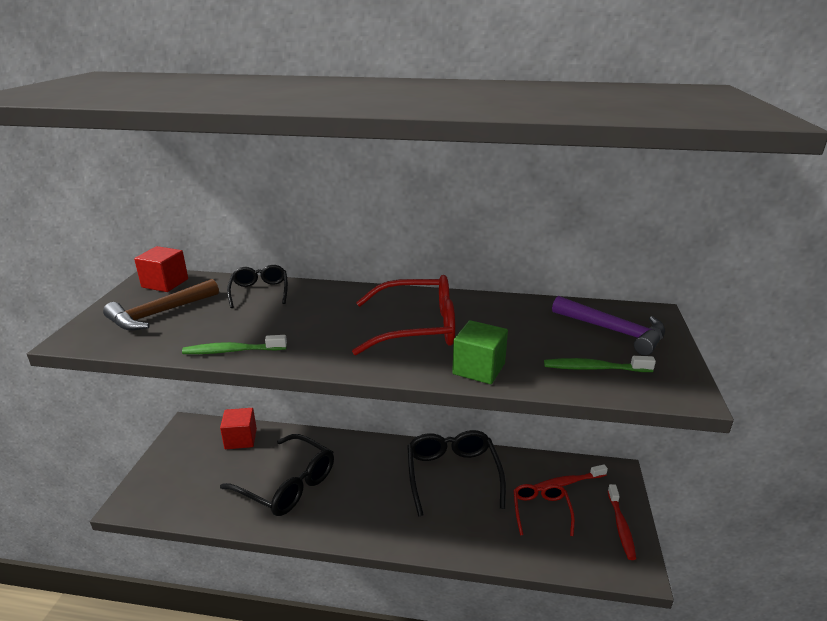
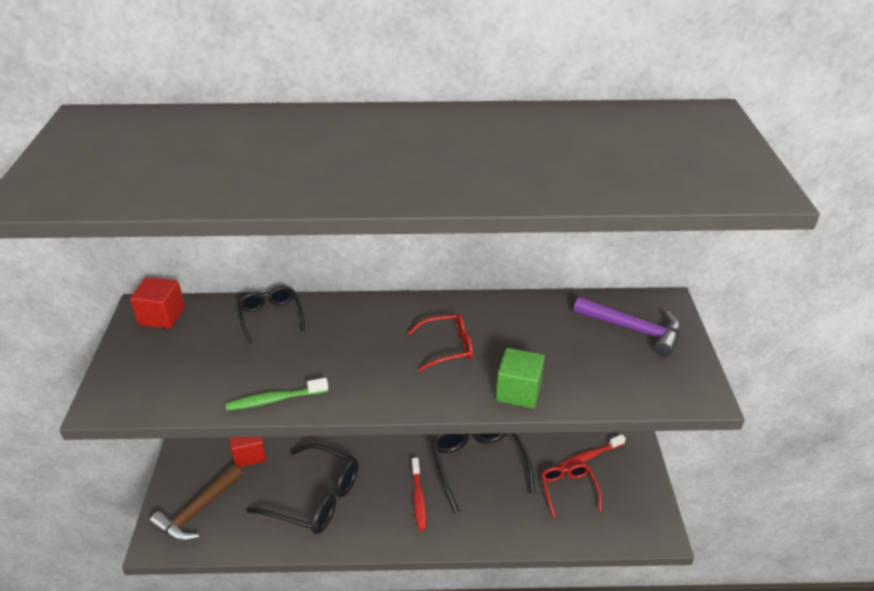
camera: 10 degrees left, 10 degrees up
(159, 314) = (176, 360): brown hammer -> brown hammer (197, 511)
(417, 327) = (448, 347): red glasses -> red glasses, size x0.58
(594, 368) = (622, 377): green toothbrush -> none
(621, 526) = (643, 495): red toothbrush -> red toothbrush (418, 498)

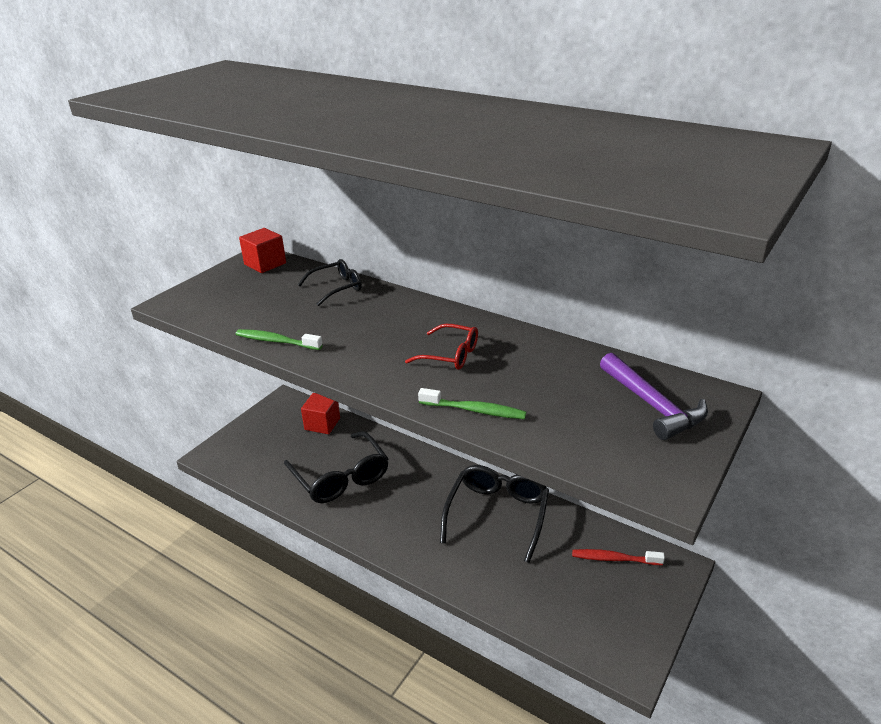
camera: 35 degrees right, 5 degrees down
(197, 511) = (253, 447): brown hammer -> none
(271, 317) = (336, 288): black glasses -> black glasses turned 45 degrees clockwise
(418, 498) = (421, 517): red toothbrush -> none
(518, 391) = (475, 410): green cube -> green toothbrush
(568, 490) = (566, 577): red glasses -> none

